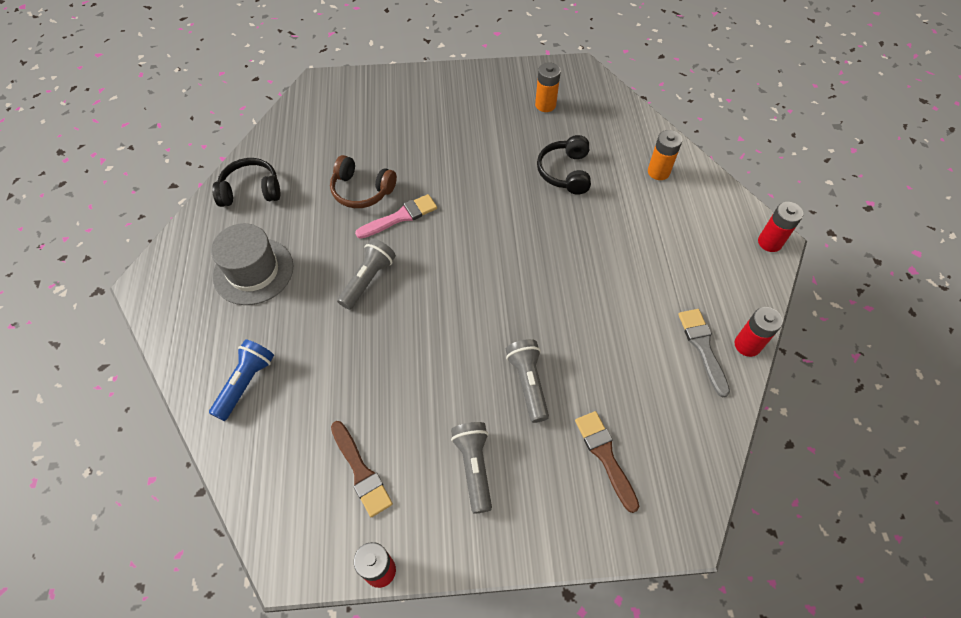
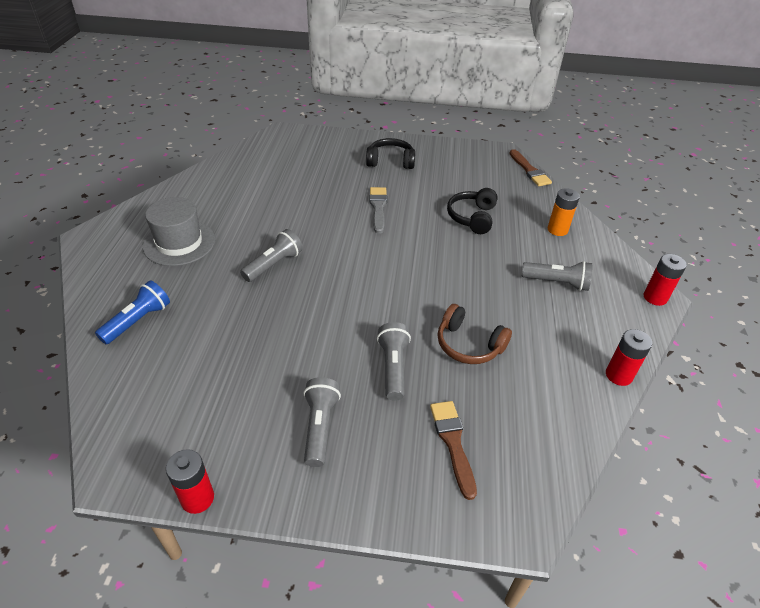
camera: 10 degrees right, 15 degrees down
(251, 190) = (200, 190): black headphones -> black headphones (390, 161)
(361, 471) = (212, 409): brown brush -> brown brush (529, 170)
(362, 190) = (291, 203): brown headphones -> brown headphones (468, 345)
(400, 217) = (318, 226): pink brush -> none
(545, 105) = (467, 170): orange battery -> none
(669, 243) = (557, 283): none -> grey flashlight
(702, 347) = (572, 369): grey brush -> grey brush (378, 208)

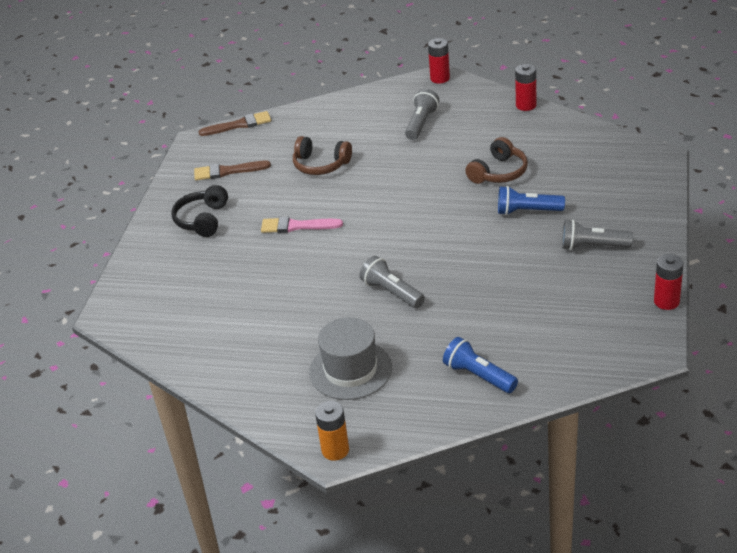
camera: 80 degrees left, 5 degrees down
(378, 208) = (297, 226): grey brush -> pink brush
(393, 367) = (527, 211): grey flashlight -> blue flashlight
(453, 443) = (598, 182): brown brush -> brown brush (227, 171)
(472, 217) = (320, 165): black headphones -> brown headphones
(557, 230) = (345, 116): orange battery -> orange battery (335, 450)

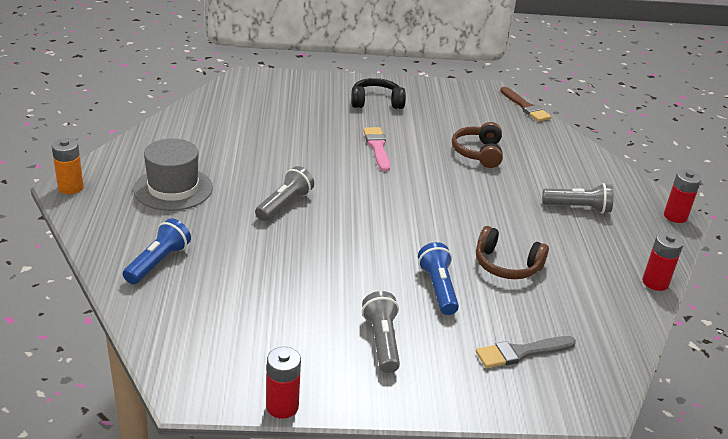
camera: 70 degrees right, 5 degrees down
(227, 171) = (450, 107): brown brush -> none
(605, 180) = (521, 352): none -> grey brush

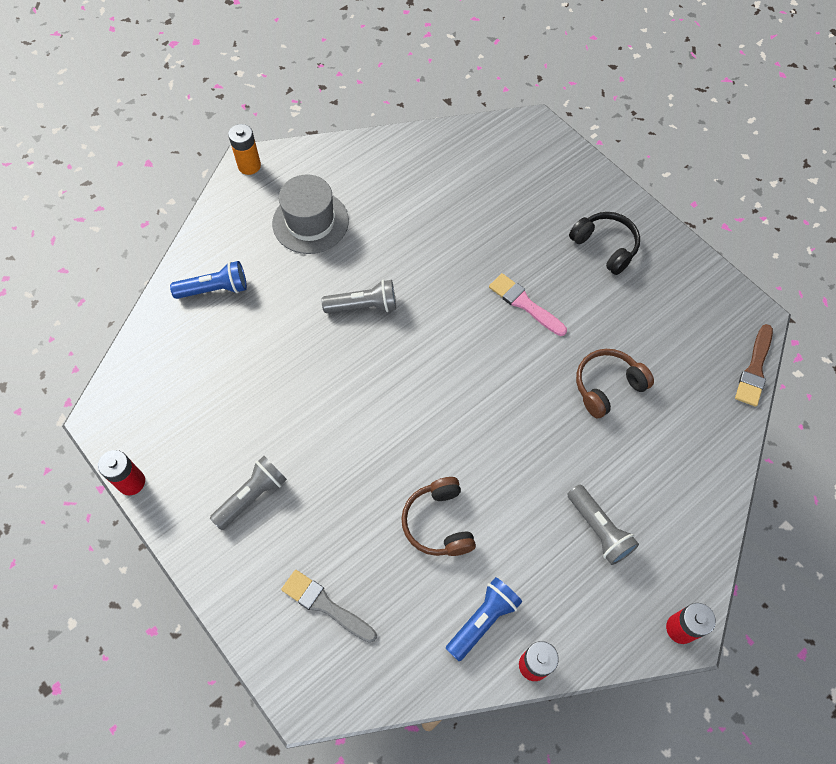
camera: 55 degrees right, 30 degrees up
(377, 147) = (524, 304): pink brush -> pink brush turned 90 degrees counterclockwise
(438, 288) = (355, 491): blue flashlight -> blue flashlight (483, 620)

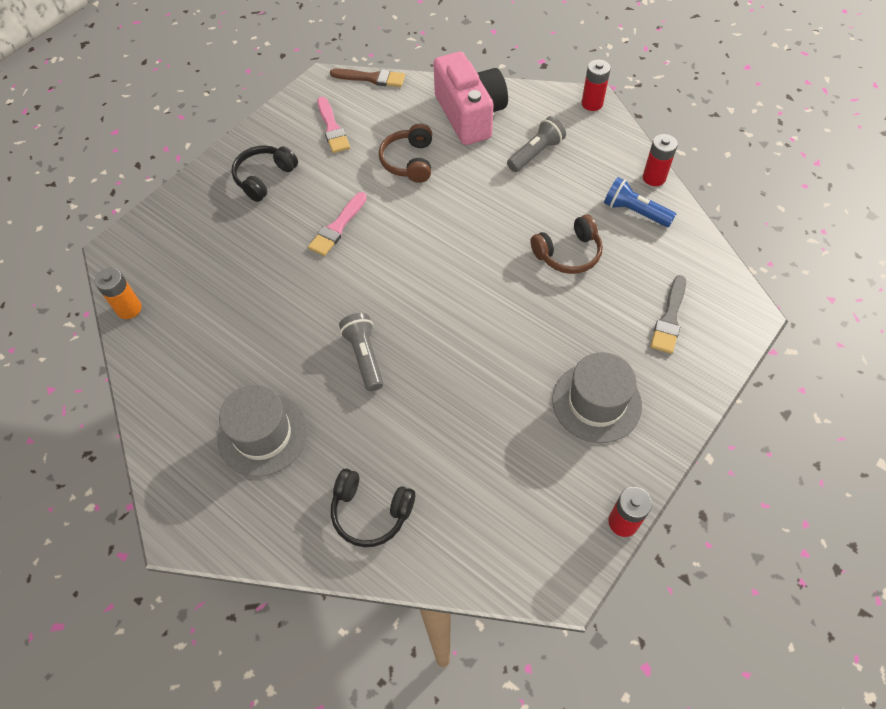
camera: 100 degrees left, 5 degrees down
(215, 289) = (370, 512): blue flashlight -> black headphones
(249, 166) = (182, 528): orange battery -> orange battery (129, 309)
(252, 496) = (596, 402): grey flashlight -> grey hat
(607, 386) = (409, 161): brown headphones -> brown headphones turned 45 degrees clockwise
(671, 317) = (332, 128): none -> pink brush
(677, 468) = (470, 115): none -> pink camera

